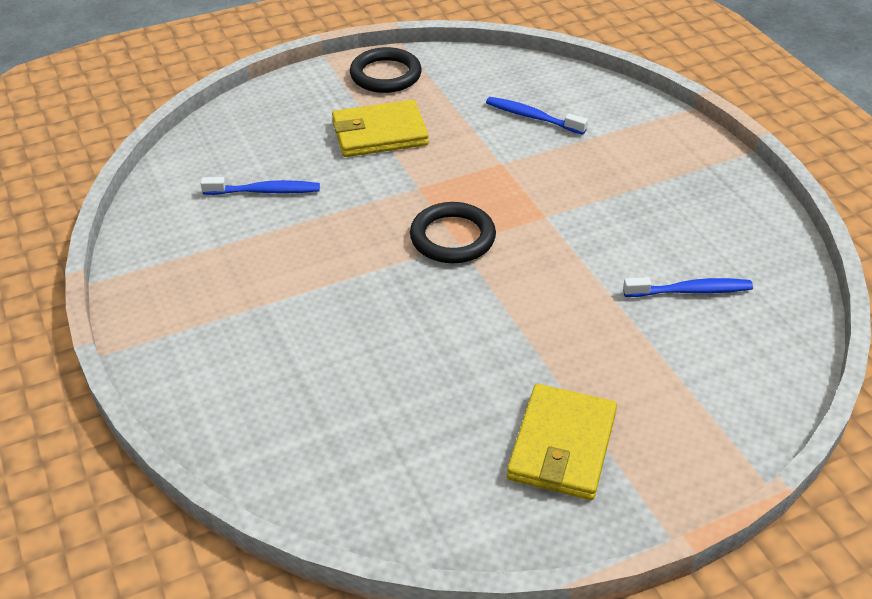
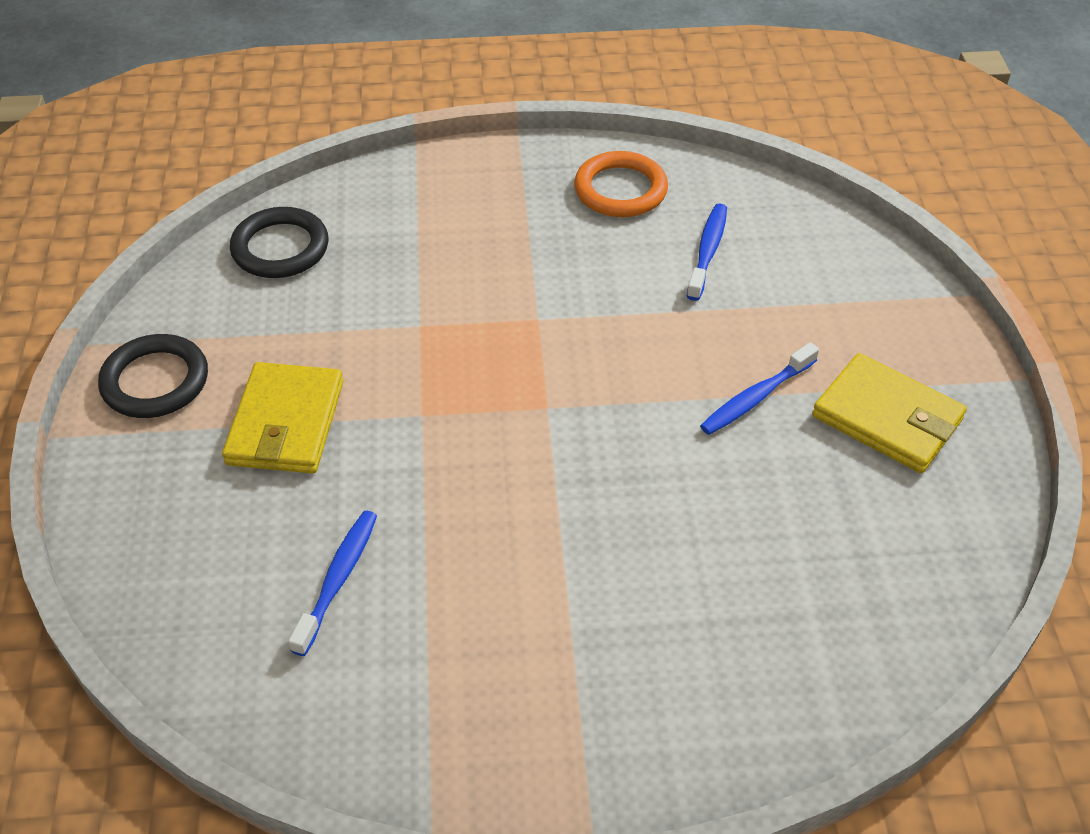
camera: 70 degrees left, 5 degrees up
(452, 237) = (534, 410): black ring -> black ring (280, 248)
(532, 117) = (347, 271): blue toothbrush -> blue toothbrush (755, 397)
(726, 224) = (620, 190): none -> orange ring

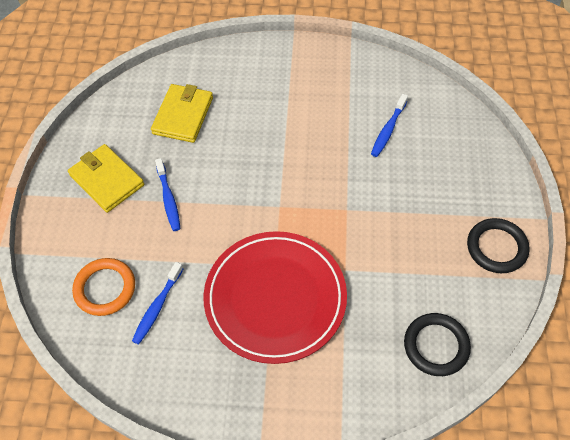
camera: 170 degrees left, 10 degrees up
(285, 423) = (419, 212): yellow wallet -> yellow wallet (183, 115)
(528, 278) = (275, 298): none -> red plate
(620, 190) = (197, 373): orange ring -> orange ring (105, 288)
(755, 397) = (168, 199): blue toothbrush -> blue toothbrush turned 105 degrees clockwise

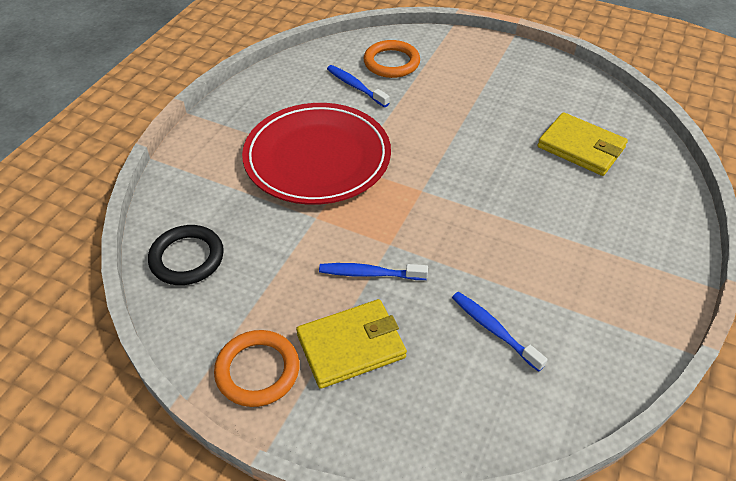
camera: 110 degrees right, 10 degrees down
(107, 180) = (511, 81): yellow wallet -> yellow wallet (351, 346)
(168, 199) = (469, 115): blue toothbrush -> blue toothbrush (369, 273)
(496, 247) = (257, 371): black ring -> orange ring

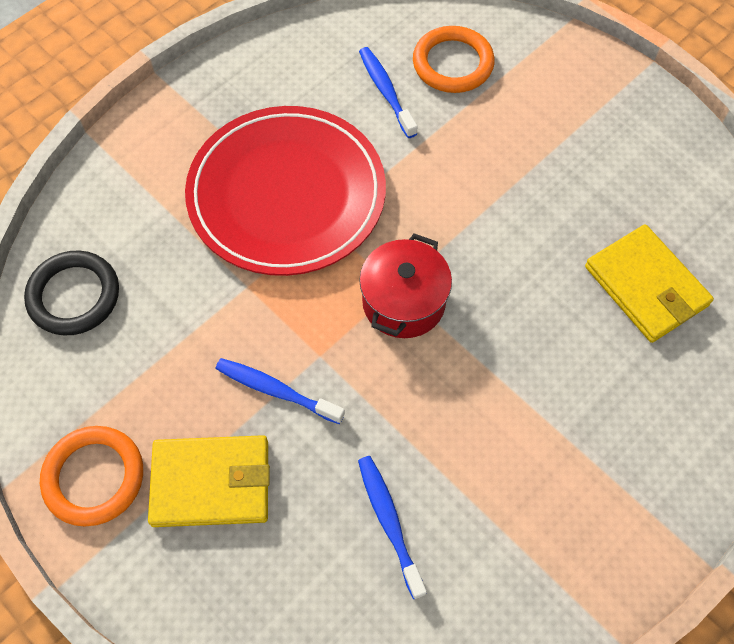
camera: 20 degrees right, 15 degrees up
(431, 197) = (403, 302): none -> red pot

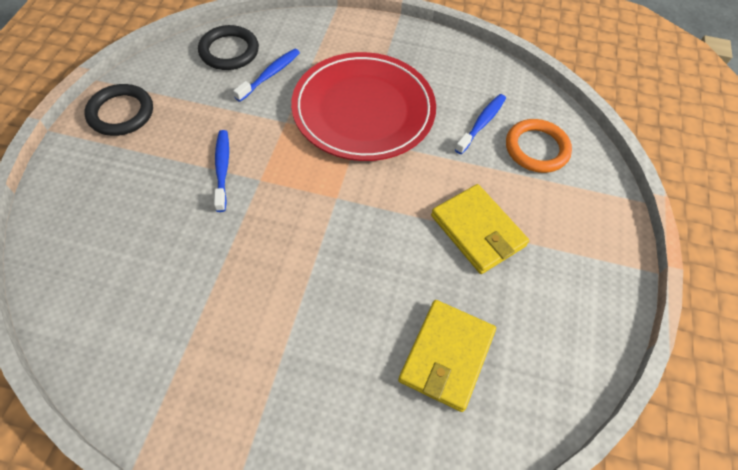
camera: 55 degrees right, 5 degrees down
(94, 477) = (121, 113): orange ring -> black ring
(211, 483) = (143, 167): yellow wallet -> yellow wallet (478, 231)
(389, 522) = (161, 271): blue toothbrush -> blue toothbrush (270, 75)
(403, 302) = (327, 206): red pot -> none

